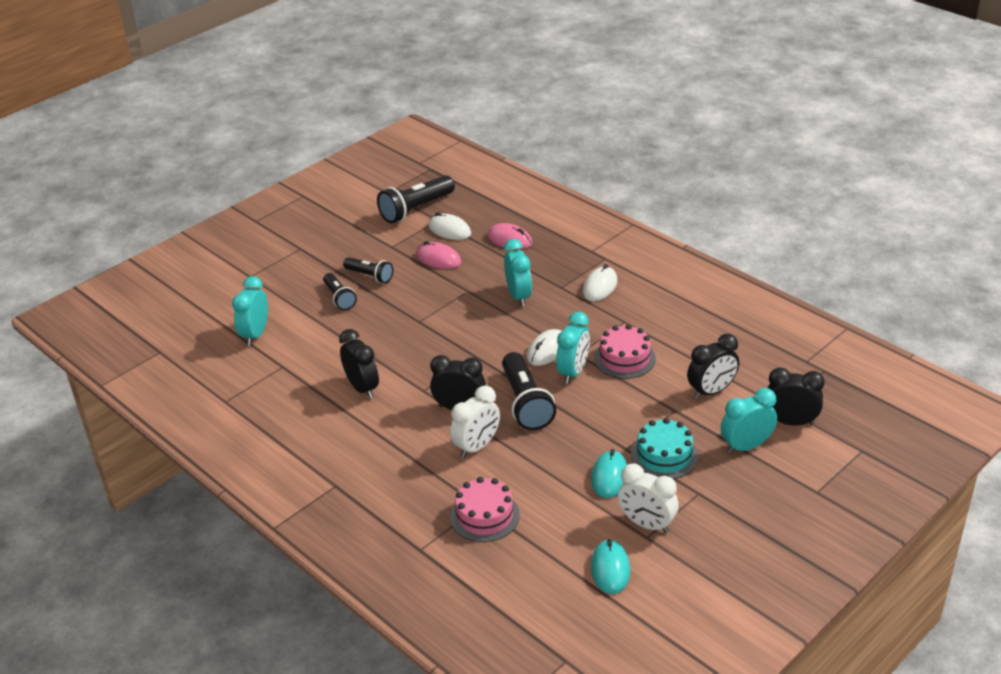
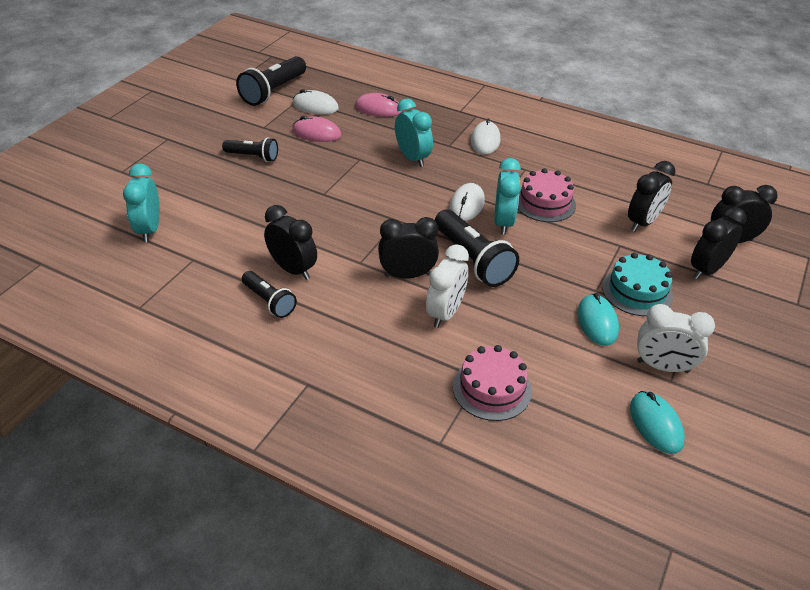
camera: 20 degrees left, 5 degrees up
(339, 298) = (229, 181): black flashlight -> black flashlight (269, 301)
(746, 446) = (706, 270): turquoise clock -> black clock

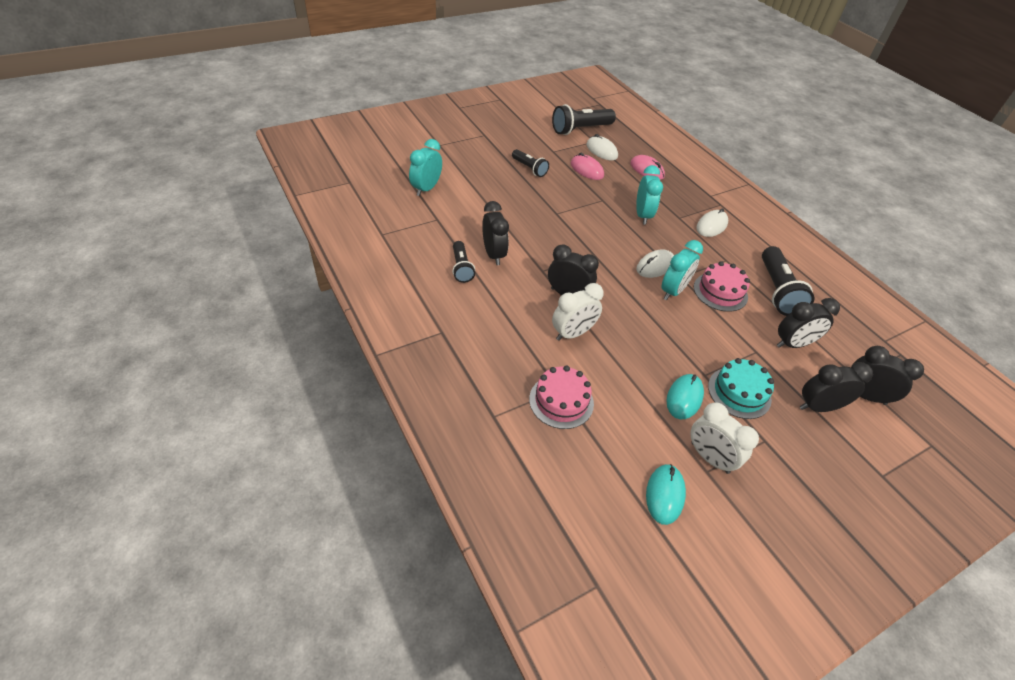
camera: 30 degrees right, 5 degrees up
(473, 260) = (625, 307): black flashlight -> black flashlight (777, 291)

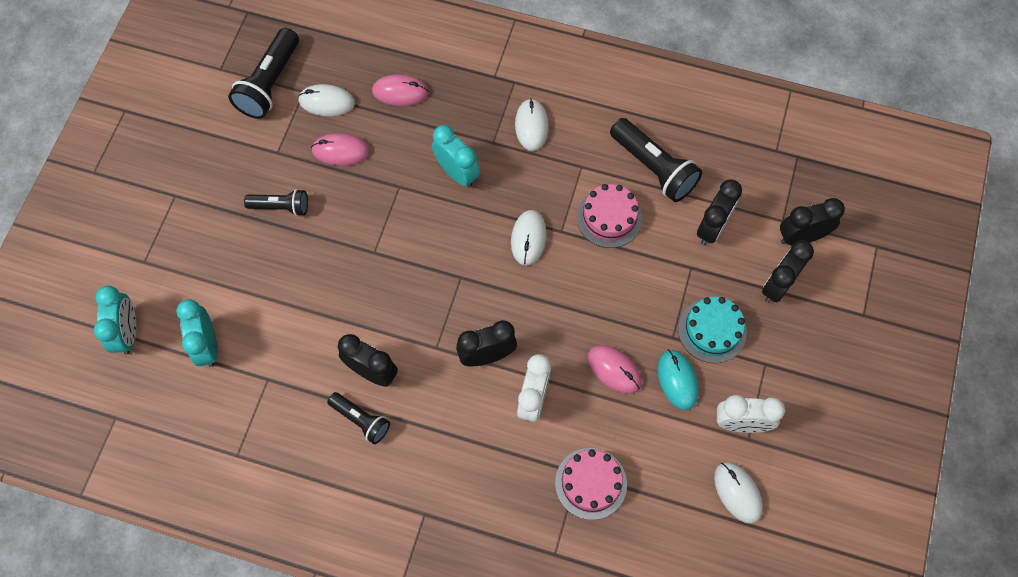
camera: 40 degrees left, 20 degrees up
(643, 360) = (614, 370): none -> pink mouse
(665, 495) = (737, 492): turquoise mouse -> white mouse
(673, 291) = (570, 258): turquoise clock -> turquoise clock (128, 333)

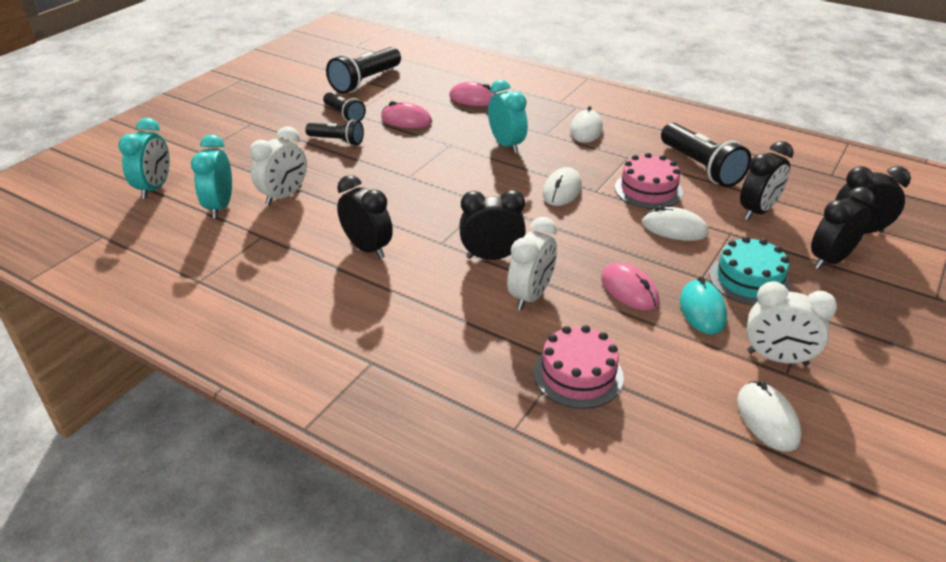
camera: 15 degrees right, 30 degrees down
(264, 313) = (284, 196): none -> white clock
(326, 102) = (407, 95): white mouse -> white mouse (674, 228)
(361, 420) = (338, 279): black flashlight -> black flashlight (344, 115)

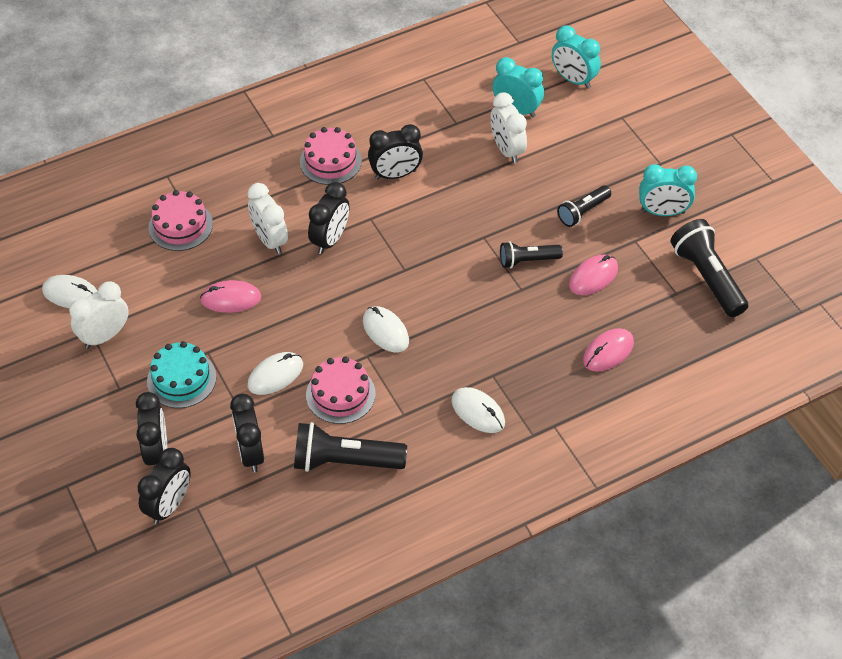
camera: 120 degrees right, 15 degrees up
(344, 115) = (635, 234): black flashlight -> black flashlight (527, 260)
(381, 299) = (330, 161): none -> pink cake
(506, 145) = (491, 331): turquoise clock -> turquoise clock (663, 212)
(702, 310) = (177, 327): turquoise mouse -> none

